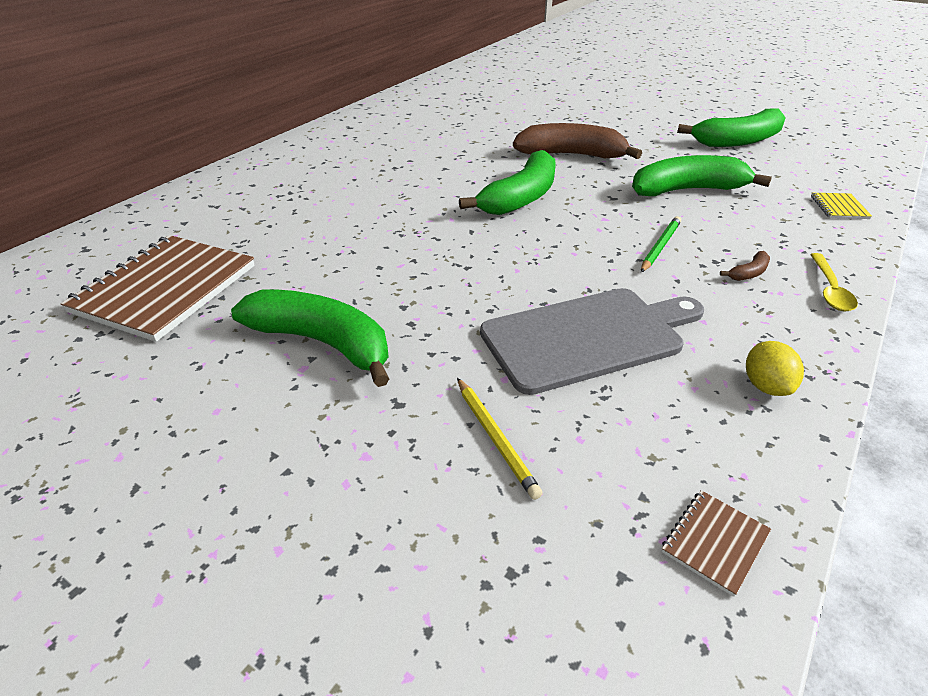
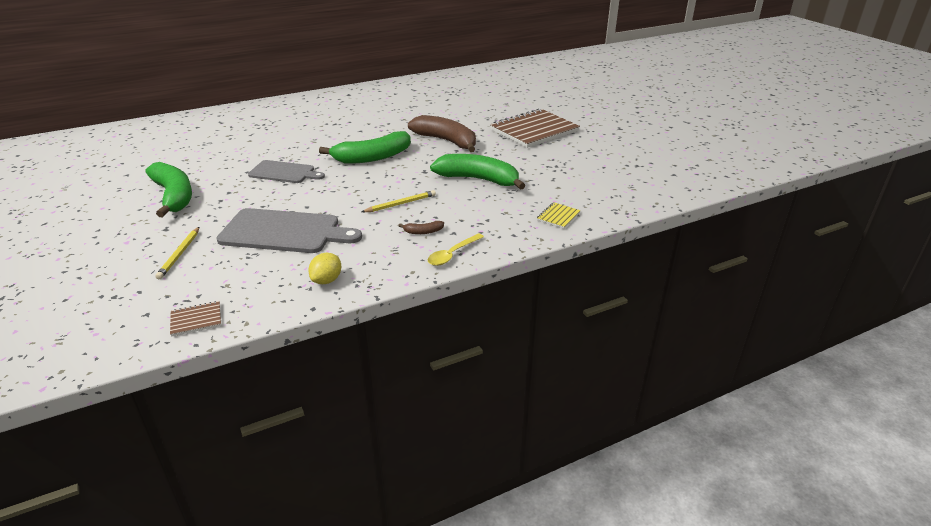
camera: 30 degrees right, 5 degrees down
(165, 289) = (149, 155): brown notebook -> brown notebook (534, 130)
(438, 251) = (284, 172): none -> grey cutting board
(660, 246) = (400, 204): green pencil -> yellow pencil
(738, 141) = (577, 159): green banana -> none

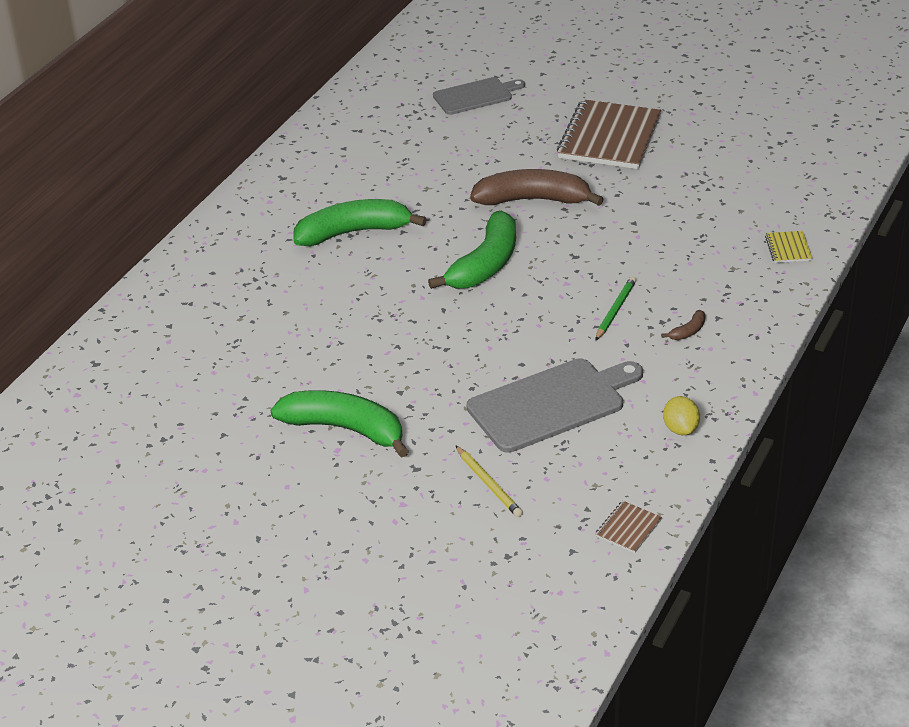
camera: 35 degrees left, 5 degrees up
(284, 172) = (417, 335): grey cutting board -> grey cutting board (475, 96)
(400, 204) = (615, 310): yellow pencil -> green pencil
(452, 254) = (751, 341): yellow spoon -> none
(478, 179) = (648, 239): green banana -> green banana (353, 232)

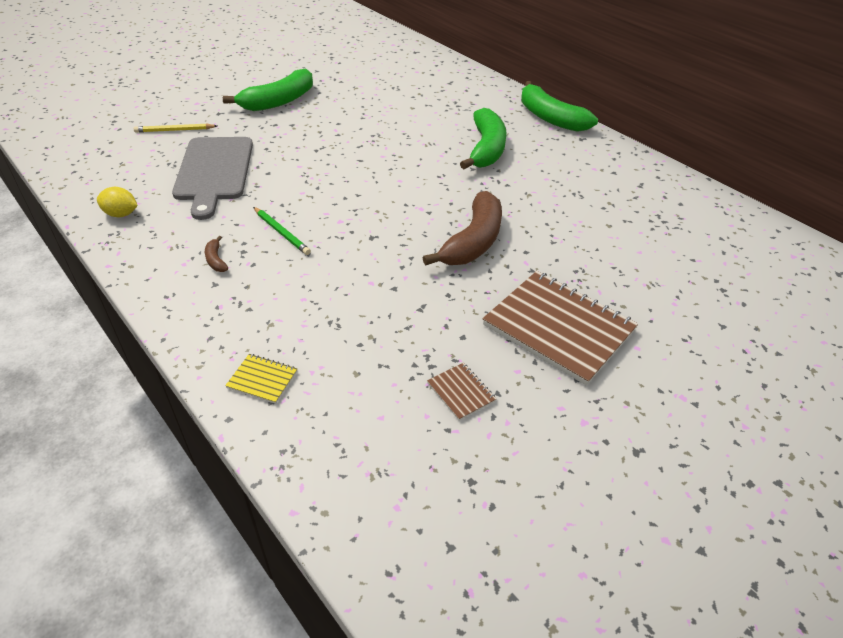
camera: 110 degrees right, 5 degrees up
(475, 96) = (683, 264): grey cutting board -> none
(485, 264) = (398, 191): green banana -> green banana (550, 118)
(628, 528) = (72, 163): brown notebook -> brown notebook (461, 392)

